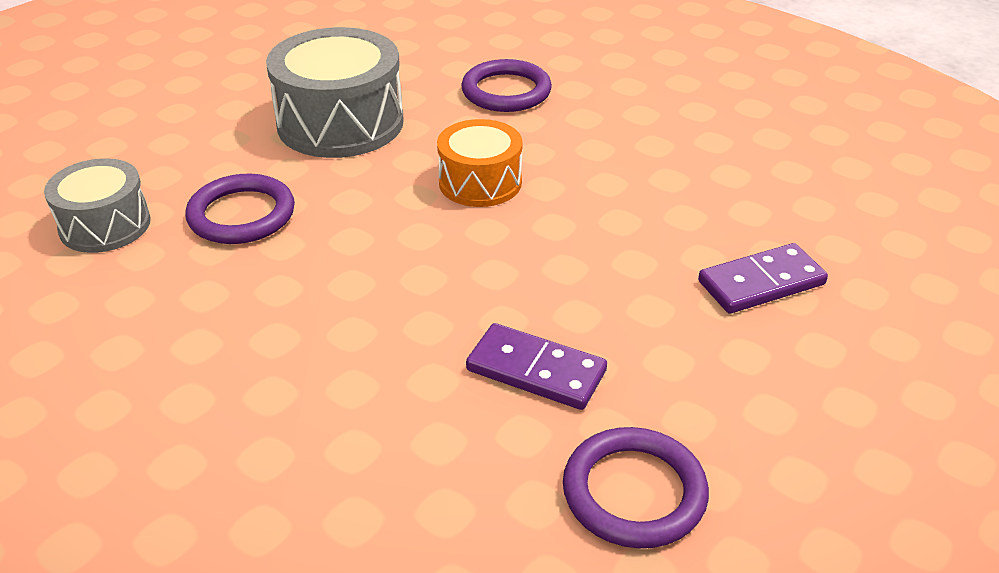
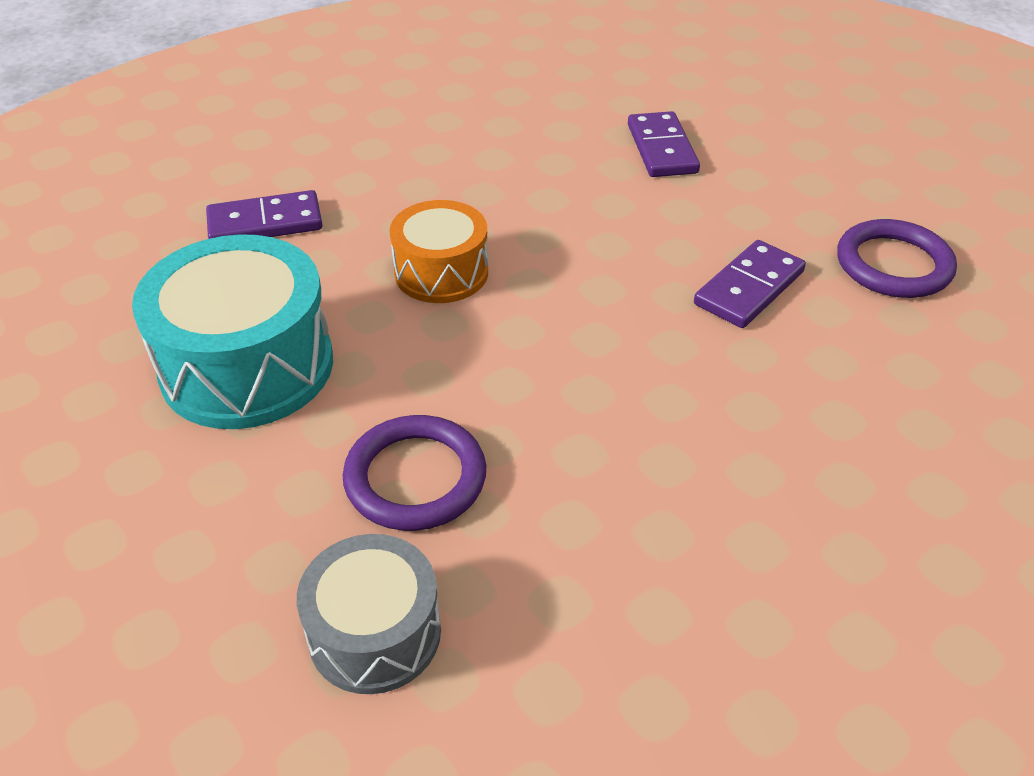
camera: 75 degrees left, 5 degrees up
(340, 123) = (247, 366): grey drum -> turquoise drum
(506, 91) = (265, 223): purple ring -> purple domino

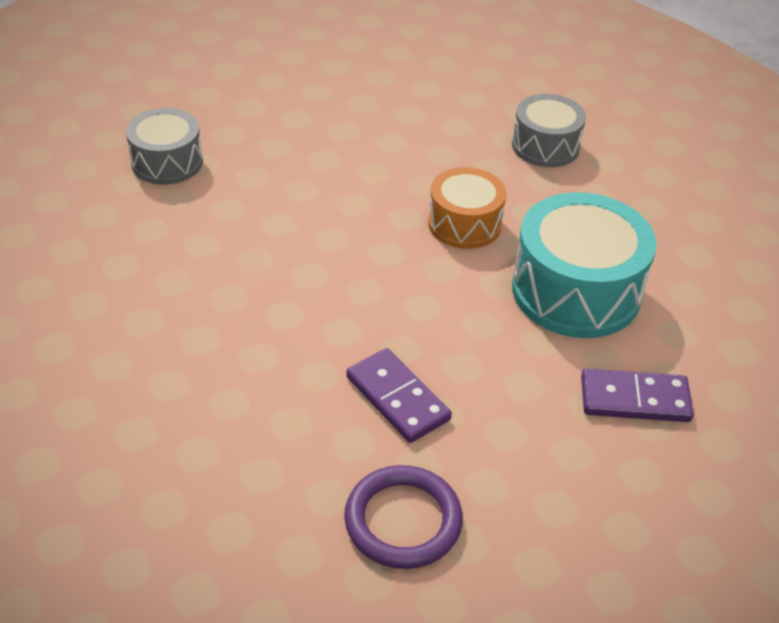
camera: 100 degrees right, 0 degrees up
(247, 366) = (389, 132): turquoise drum -> turquoise drum (576, 291)
(265, 223) = (545, 146): purple domino -> grey drum
(415, 478) = (266, 188): purple ring -> none

